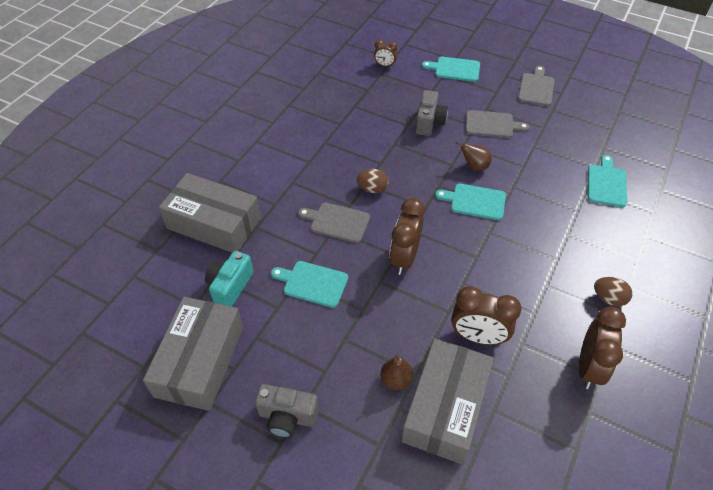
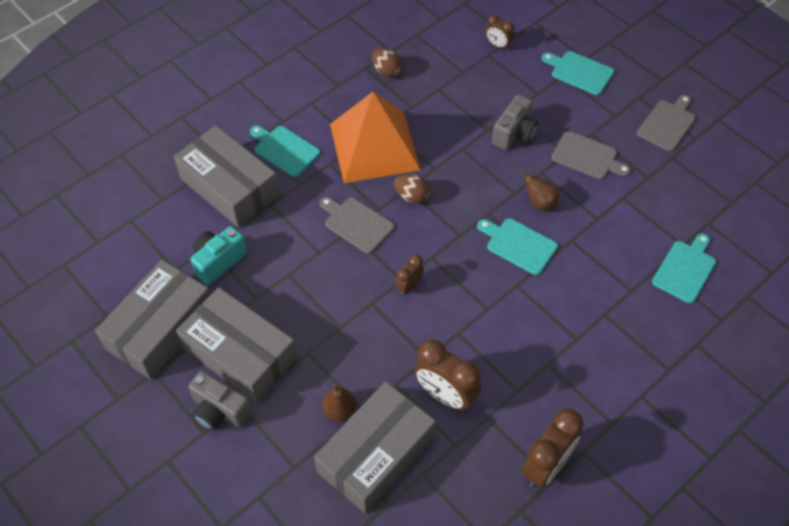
camera: 20 degrees right, 5 degrees up
(284, 360) = (240, 353): none -> grey box
(312, 283) = (302, 283): turquoise cutting board -> turquoise cutting board (285, 150)
(324, 160) = (374, 146): none -> orange pyramid
(404, 258) = (409, 286): brown clock -> brown clock, size x0.54
(608, 298) = (610, 401): brown egg -> brown egg (386, 71)

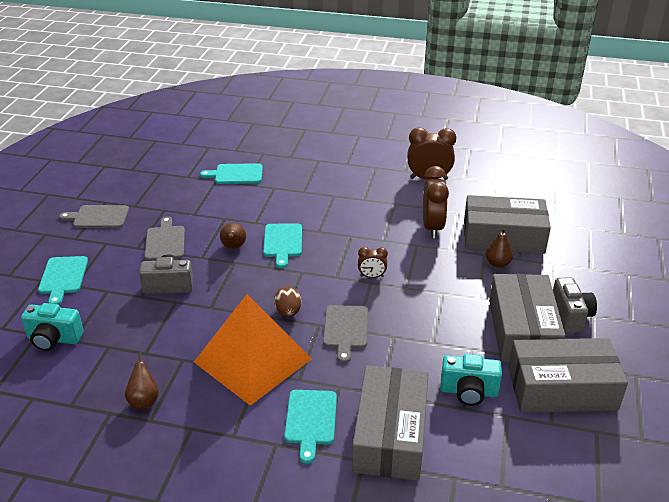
camera: 125 degrees left, 20 degrees down
(386, 71) = (144, 401): brown egg -> brown pear
(498, 45) = (54, 339): brown clock -> turquoise camera

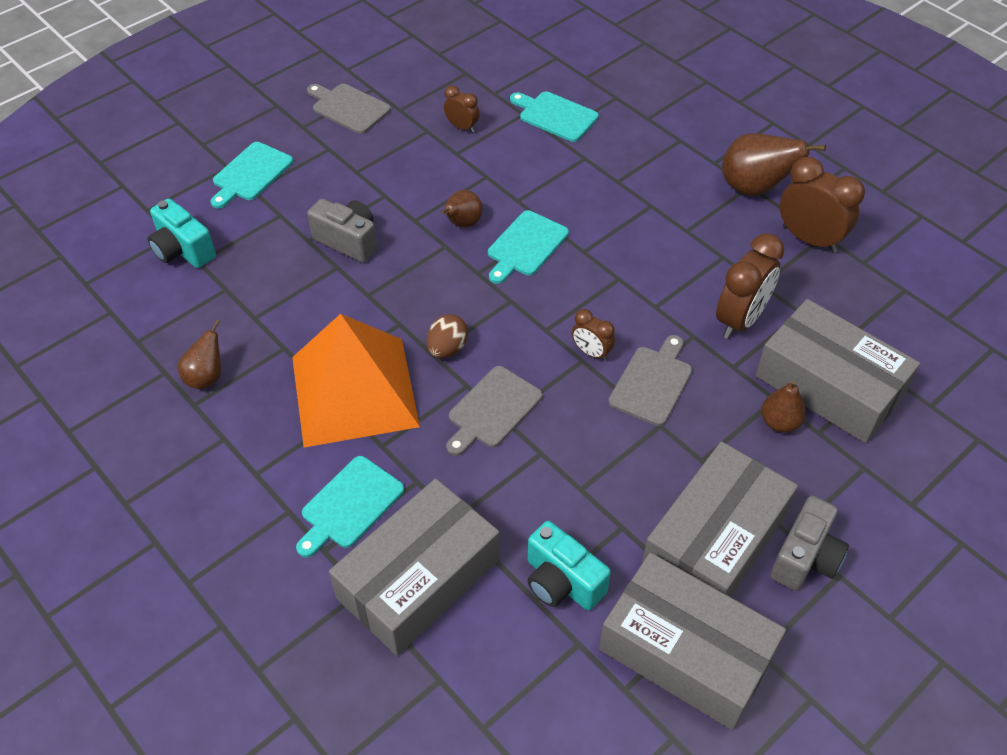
camera: 35 degrees right, 15 degrees up
(165, 241) = (393, 177): grey cutting board -> grey cutting board (652, 383)
(184, 200) = (462, 127): none -> brown clock
(379, 167) = (754, 188): none -> brown pear

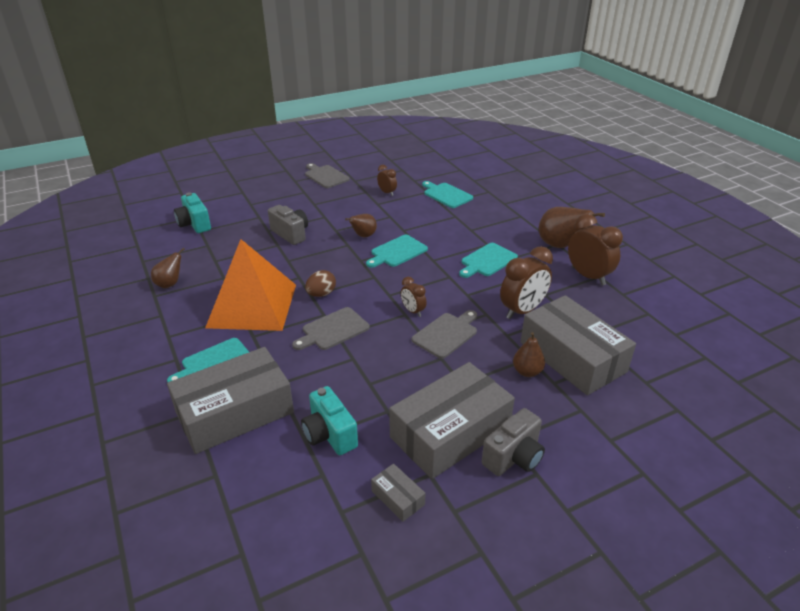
camera: 15 degrees right, 15 degrees down
(250, 174) = (253, 197): turquoise cutting board -> turquoise cutting board (487, 261)
(686, 652) = (398, 498): grey box -> grey box, size x0.41

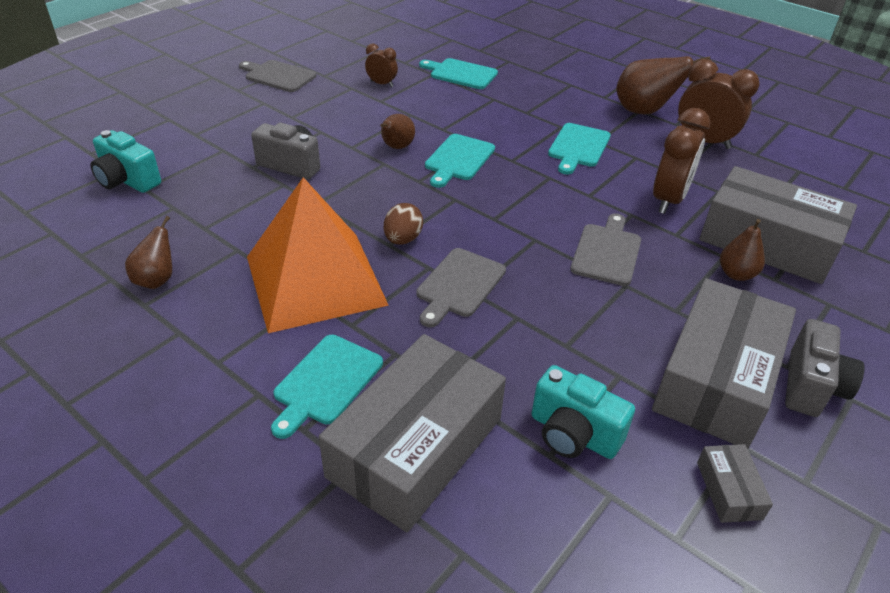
camera: 25 degrees left, 5 degrees up
(398, 498) = (729, 490): grey box -> grey box turned 60 degrees clockwise
(413, 311) = (542, 233): brown clock -> none

